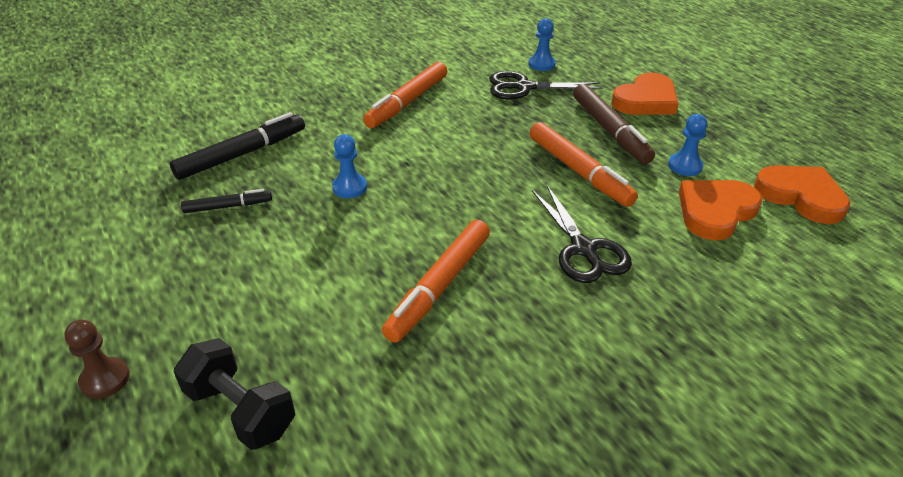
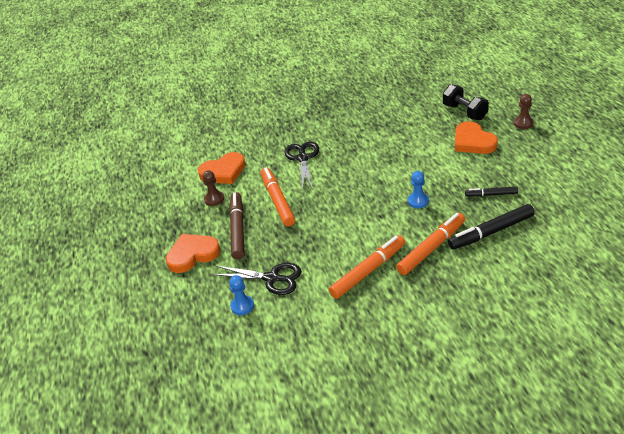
camera: 160 degrees left, 0 degrees up
(439, 286) = (378, 147): orange marker -> orange marker (431, 248)
(685, 166) = (214, 199): blue pawn -> brown pawn
(801, 196) = (172, 176): orange heart -> orange heart (473, 142)

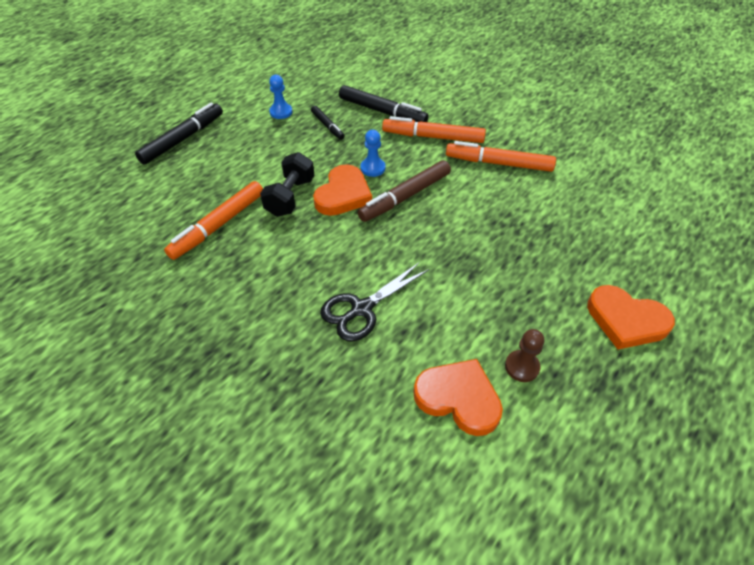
camera: 130 degrees left, 10 degrees up
(238, 229) = (546, 299): brown marker -> brown marker (405, 197)
(242, 306) = (631, 228): blue pawn -> blue pawn (281, 112)
(272, 278) = (577, 225): black scissors -> none
(278, 201) = (465, 288): orange marker -> orange marker (218, 225)
(464, 112) = (173, 190): black dumbbell -> black dumbbell (290, 197)
(473, 142) = (238, 164): orange heart -> orange heart (343, 194)
(523, 123) = (183, 139): brown pawn -> black marker

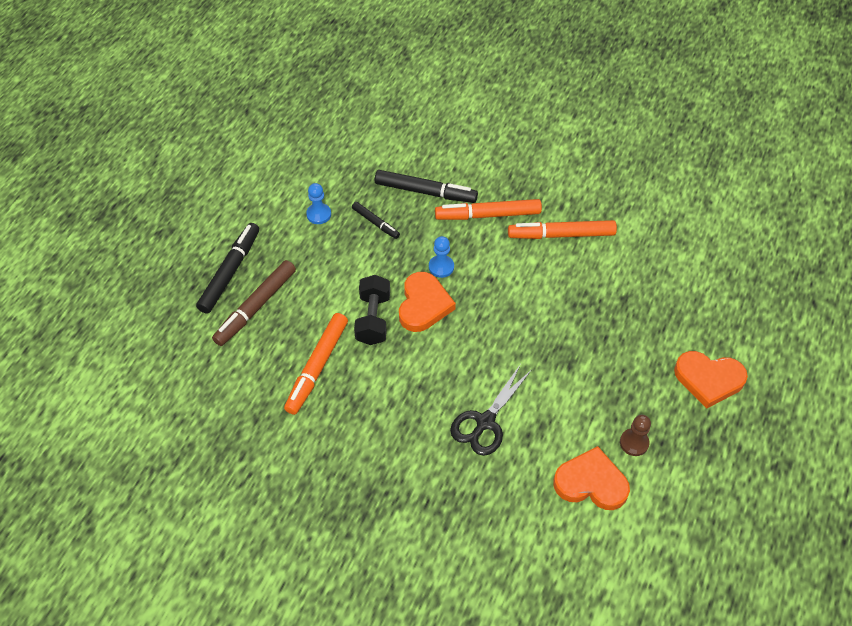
camera: 15 degrees left, 5 degrees up
(405, 197) = (484, 294): brown marker -> brown marker (256, 307)

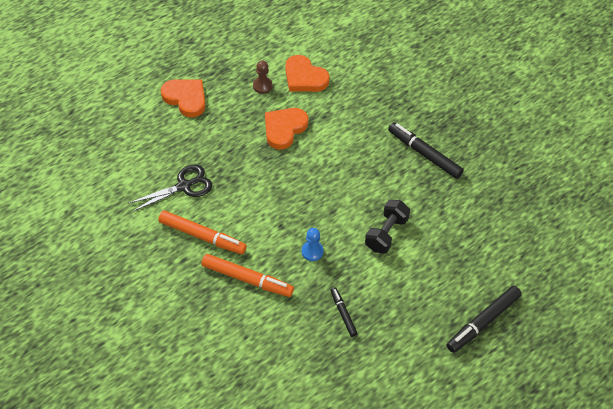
camera: 155 degrees left, 0 degrees up
(256, 307) = (472, 282): brown marker -> none
(317, 367) = (443, 216): orange marker -> none
(319, 214) = (387, 344): blue pawn -> none
(423, 305) = (343, 228): orange heart -> orange heart (284, 129)
(425, 192) = (285, 324): black marker -> black marker (424, 154)
(485, 422) = (347, 134): black scissors -> black scissors (184, 186)

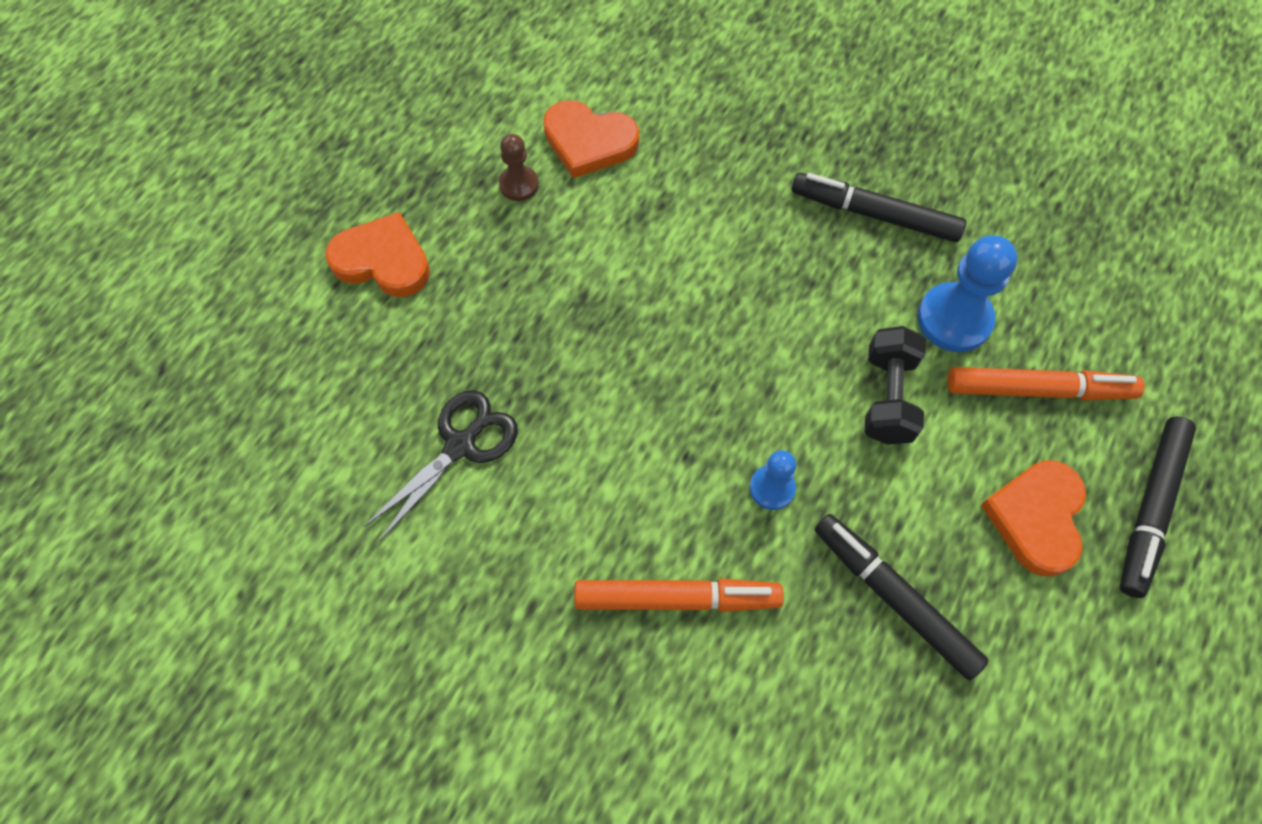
camera: 20 degrees left, 10 degrees up
(202, 236) = (545, 540): orange marker -> orange marker (1038, 390)
(284, 129) = (599, 255): orange heart -> orange heart (1036, 518)
(343, 313) = (894, 598): black marker -> black marker, size x1.77
(436, 212) = (954, 319): none -> blue pawn

